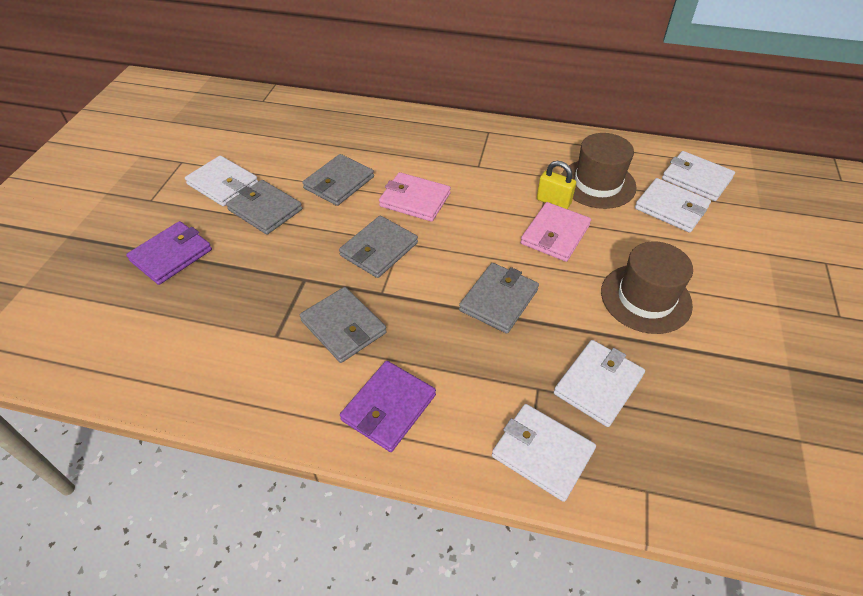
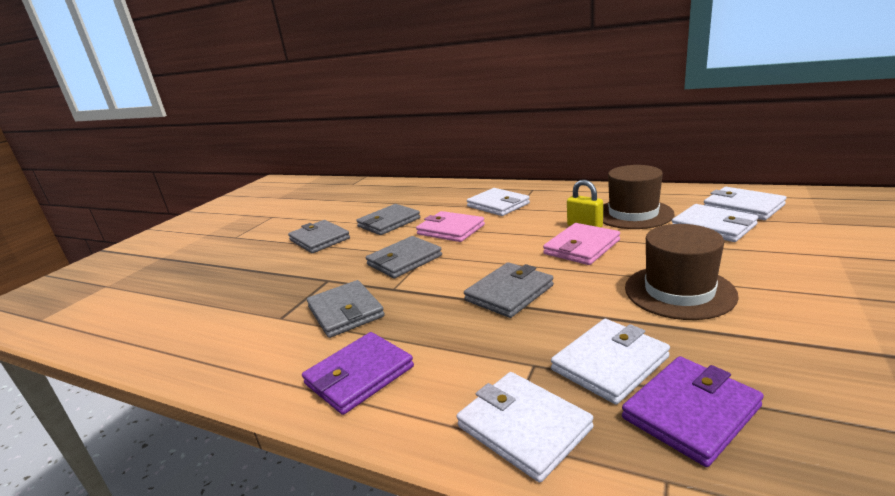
camera: 15 degrees right, 25 degrees down
(171, 255) = (228, 267): purple wallet -> purple wallet (691, 412)
(223, 184) = (295, 226): white wallet -> white wallet (498, 205)

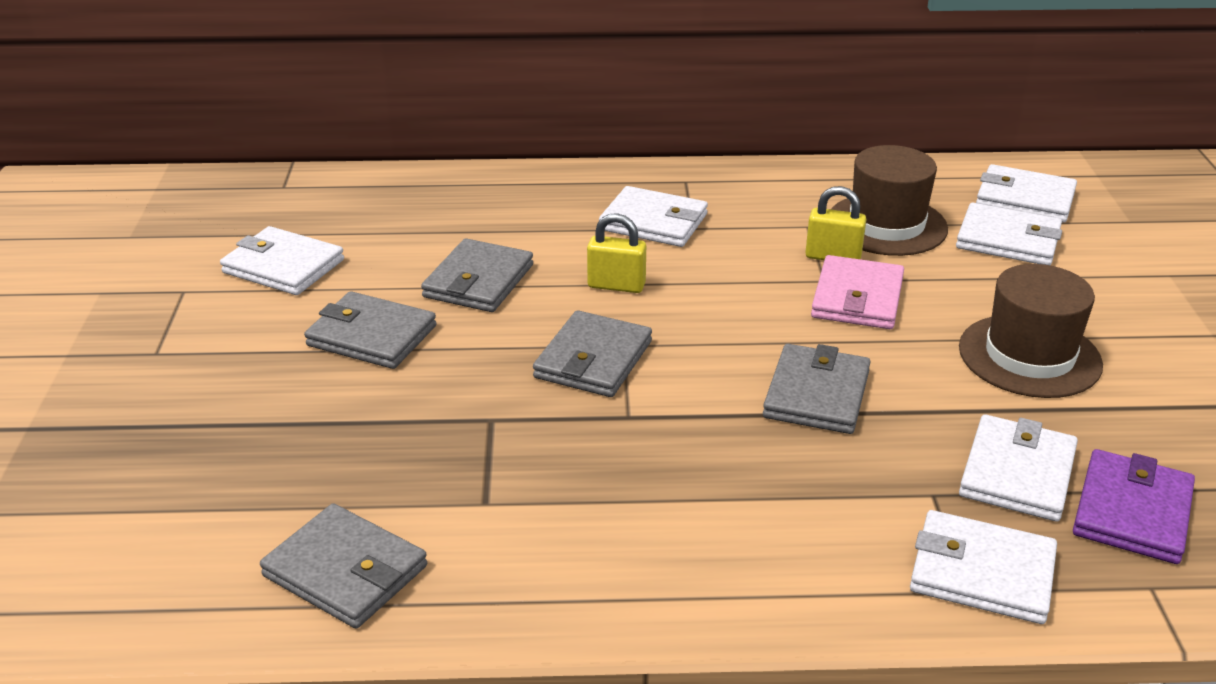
camera: 30 degrees left, 10 degrees up
(318, 211) = (283, 266): none -> white wallet
(345, 312) = (590, 471): grey wallet -> grey wallet (345, 571)
(359, 375) = (720, 562): purple wallet -> none
(451, 230) = (616, 286): pink wallet -> yellow padlock

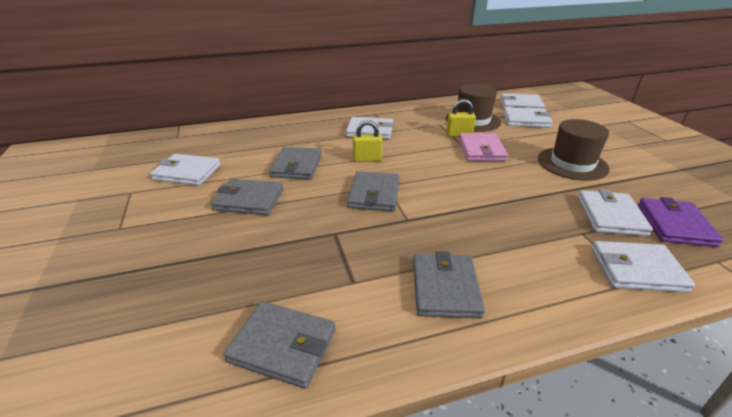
camera: 15 degrees left, 0 degrees up
(817, 394) = (493, 194): grey wallet -> grey wallet (445, 288)

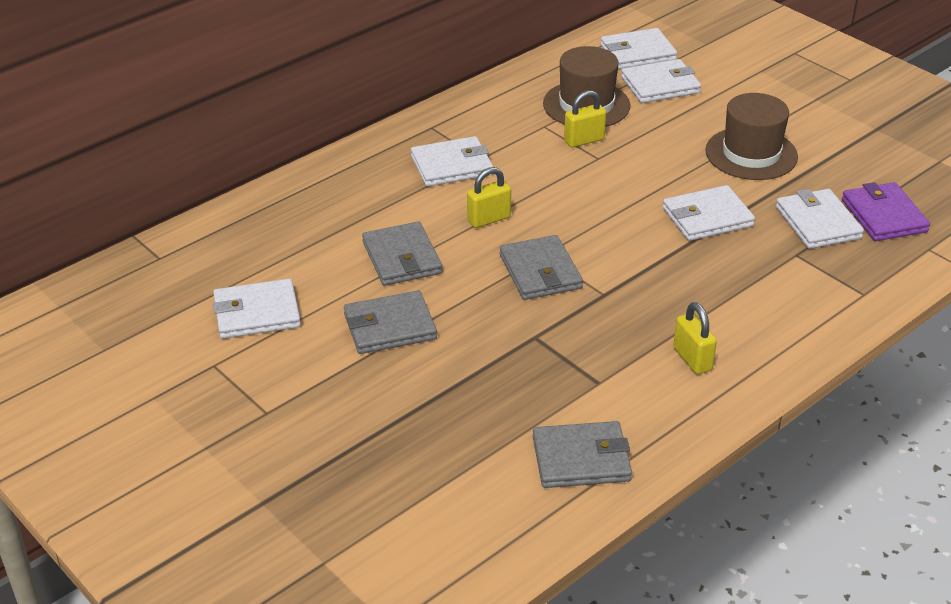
camera: 25 degrees left, 5 degrees up
(445, 288) = (692, 359): grey wallet -> yellow padlock
(481, 150) = (629, 161): pink wallet -> none
(637, 269) = (859, 281): white wallet -> white wallet (707, 217)

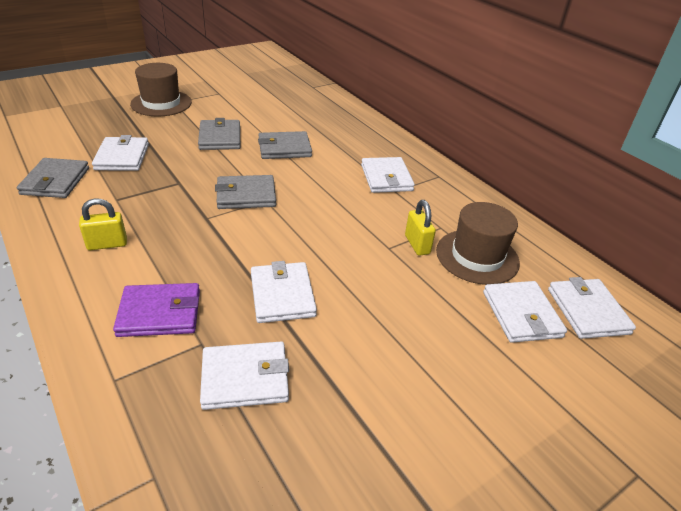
camera: 95 degrees right, 0 degrees up
(257, 313) = (254, 105): white wallet -> white wallet (122, 157)
(489, 219) = (316, 184): yellow padlock -> none
(751, 154) = (384, 356): brown hat -> brown hat (161, 103)
(884, 216) = (235, 450): purple wallet -> purple wallet (160, 313)

